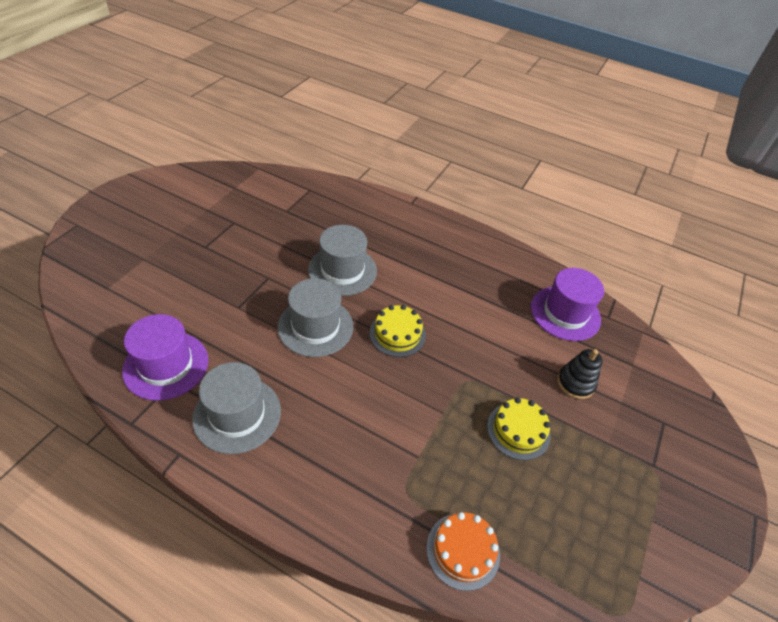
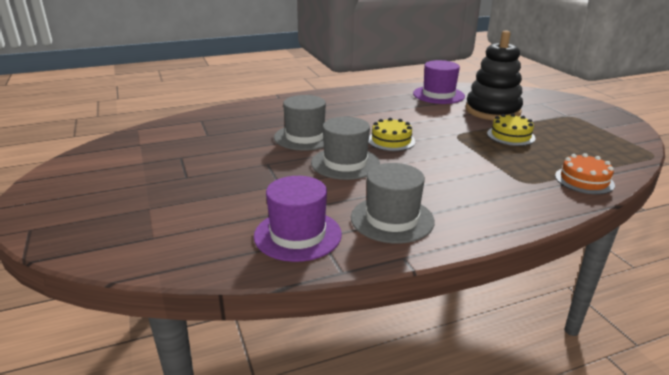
camera: 45 degrees left, 20 degrees down
(575, 383) = (492, 111): black stacking toy -> black stacking toy, size x2.01

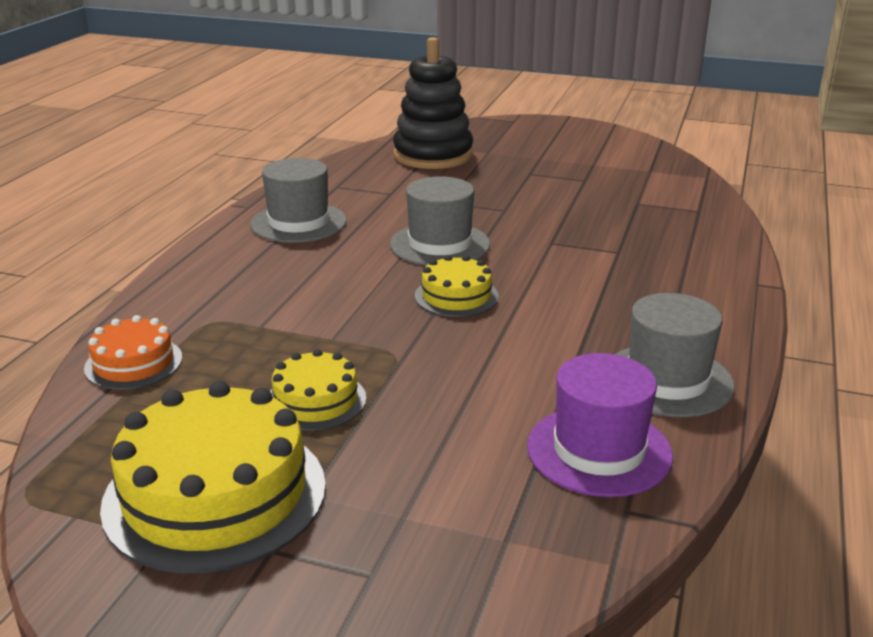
camera: 130 degrees right, 0 degrees up
(298, 235) = (349, 184): purple hat -> none
(305, 137) = (552, 249): grey hat -> grey hat (667, 380)
(492, 111) = (429, 459): black stacking toy -> black stacking toy (433, 155)
(576, 129) = (215, 494): none -> yellow cake

